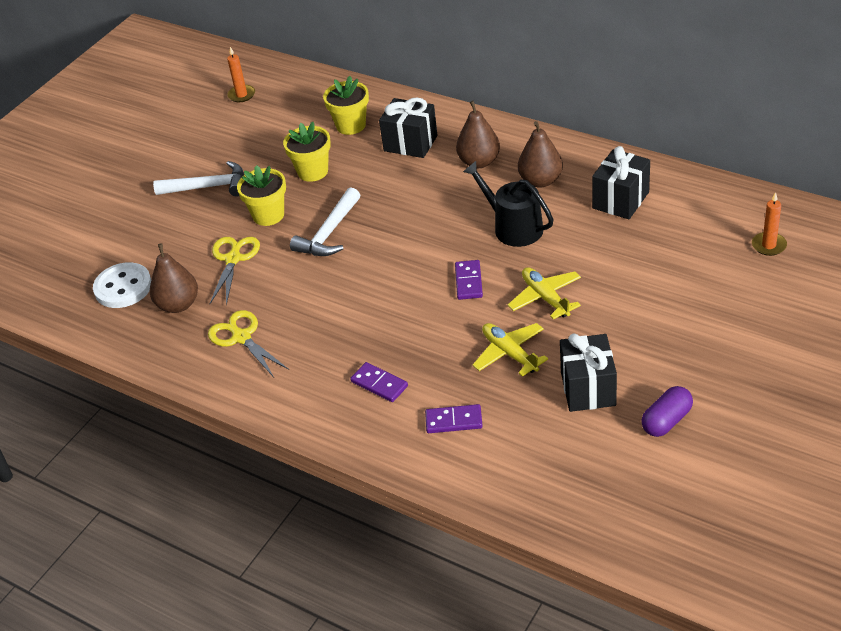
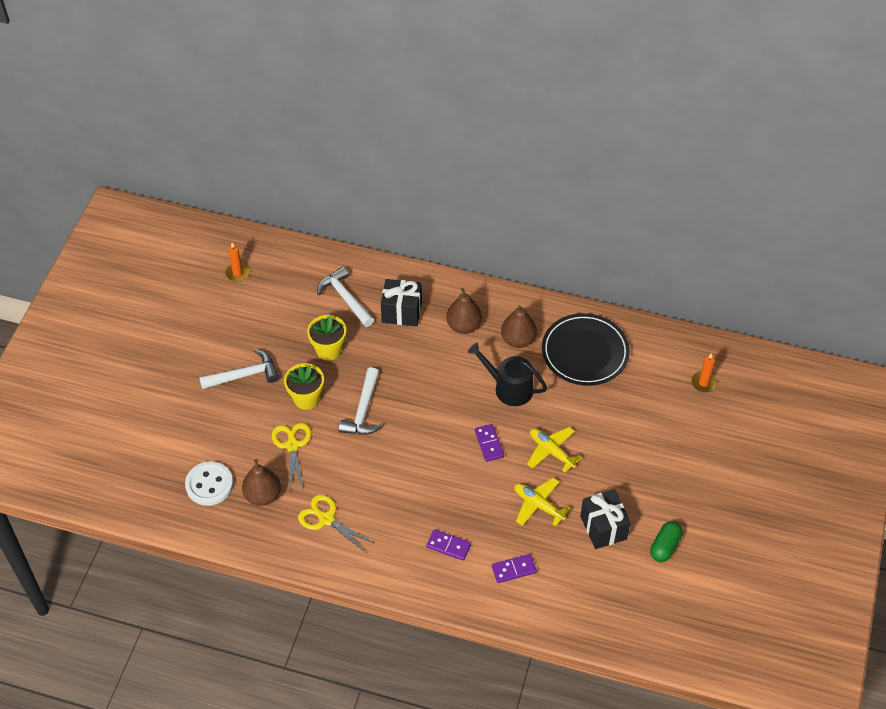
camera: 20 degrees left, 10 degrees up
(351, 125) = (345, 298): yellow flower pot -> white hammer
(620, 200) = (585, 352): black gift -> black plate
(666, 421) = (665, 546): purple capsule -> green capsule

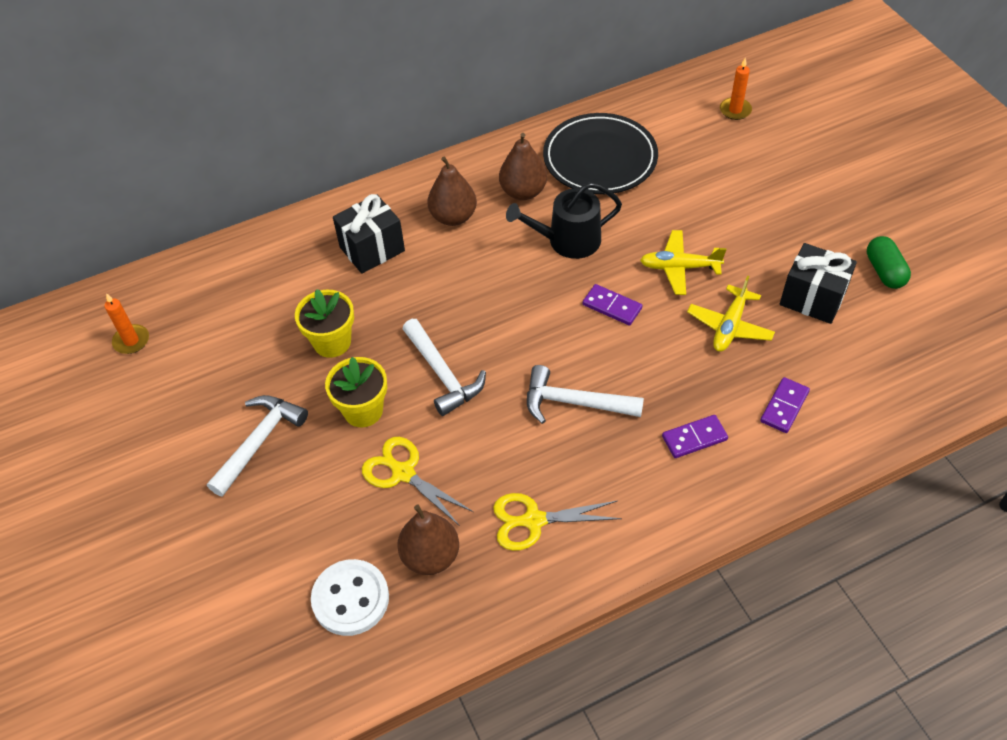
camera: 40 degrees left, 0 degrees up
(345, 298) = (292, 278): white hammer -> white hammer (574, 402)
(538, 505) = (729, 326): yellow plane -> yellow plane turned 60 degrees counterclockwise

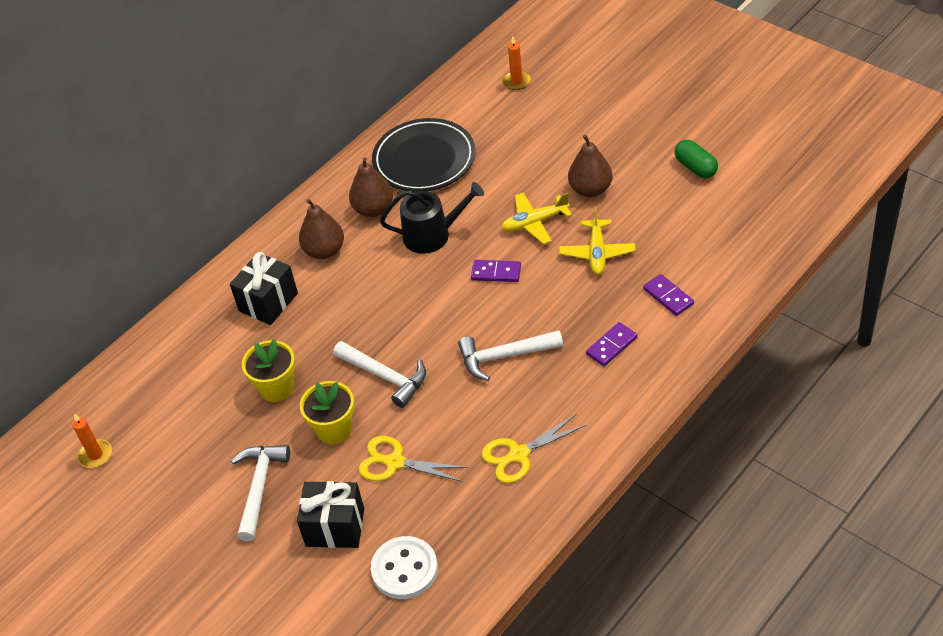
camera: 20 degrees left, 5 degrees down
(430, 556) = (451, 513): brown pear -> brown pear (590, 189)
(568, 241) = (432, 235): black watering can -> black watering can turned 150 degrees counterclockwise
(784, 407) = (668, 296): purple domino -> purple domino turned 45 degrees counterclockwise
(812, 298) = (650, 208): black gift -> black gift (335, 527)

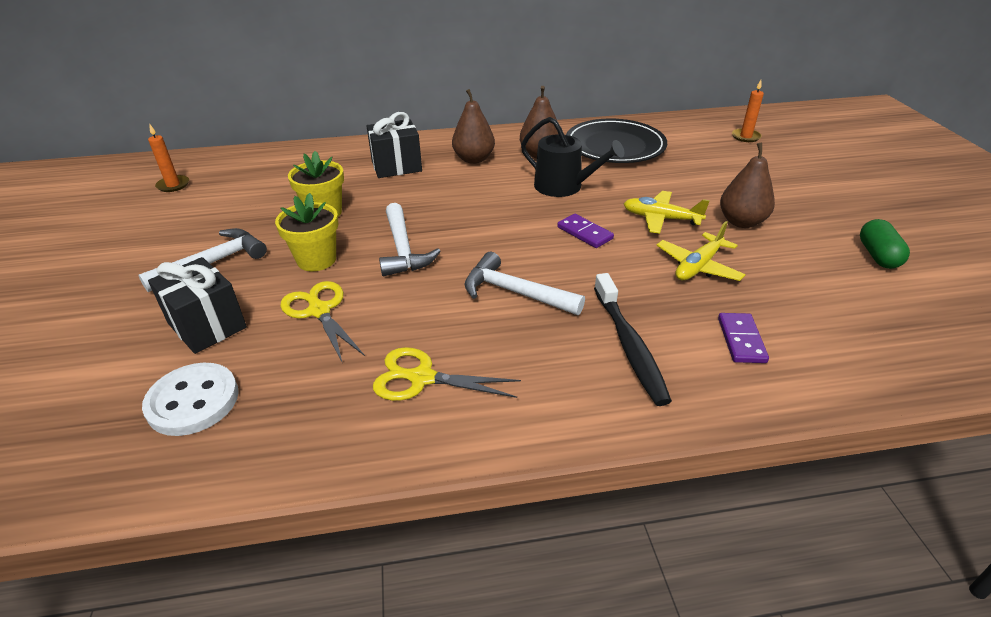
camera: 35 degrees right, 10 degrees down
(611, 346) = (629, 346): purple domino -> black toothbrush

